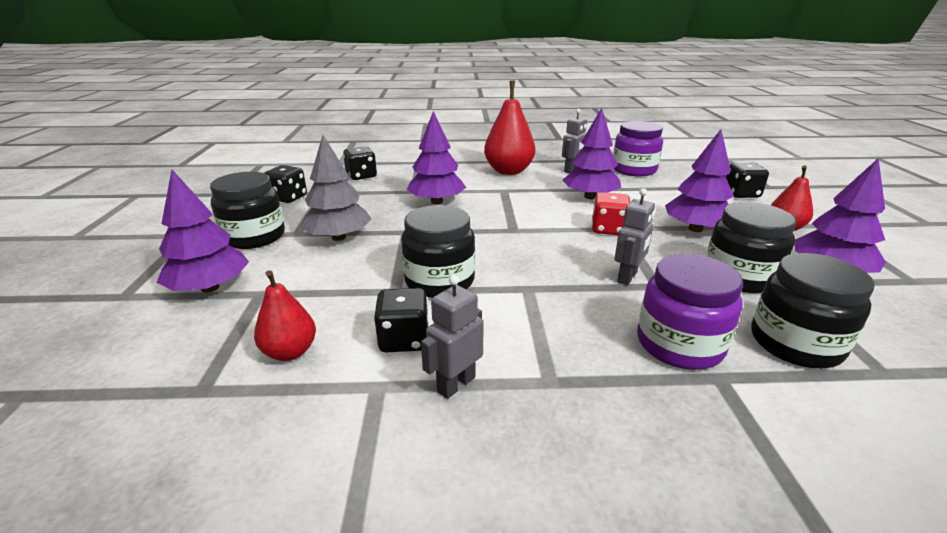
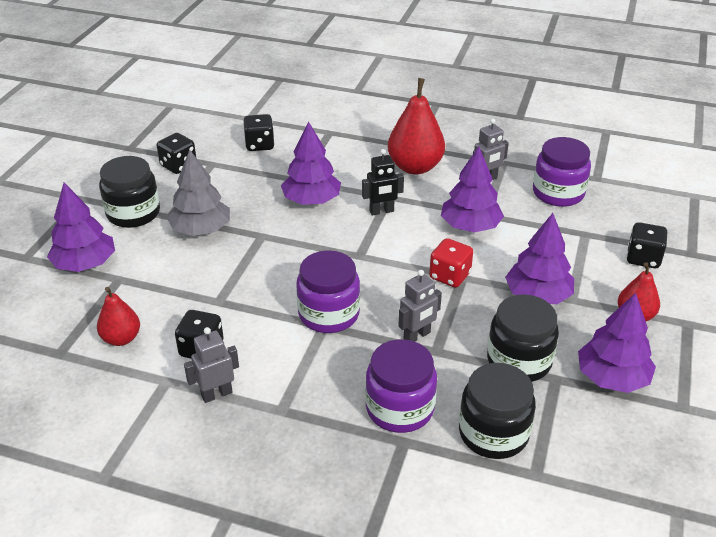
camera: 20 degrees right, 10 degrees up
(439, 281) = (258, 300): black jar -> none
(506, 199) = (381, 211): none -> black robot
(524, 278) = (329, 314): none -> purple jar

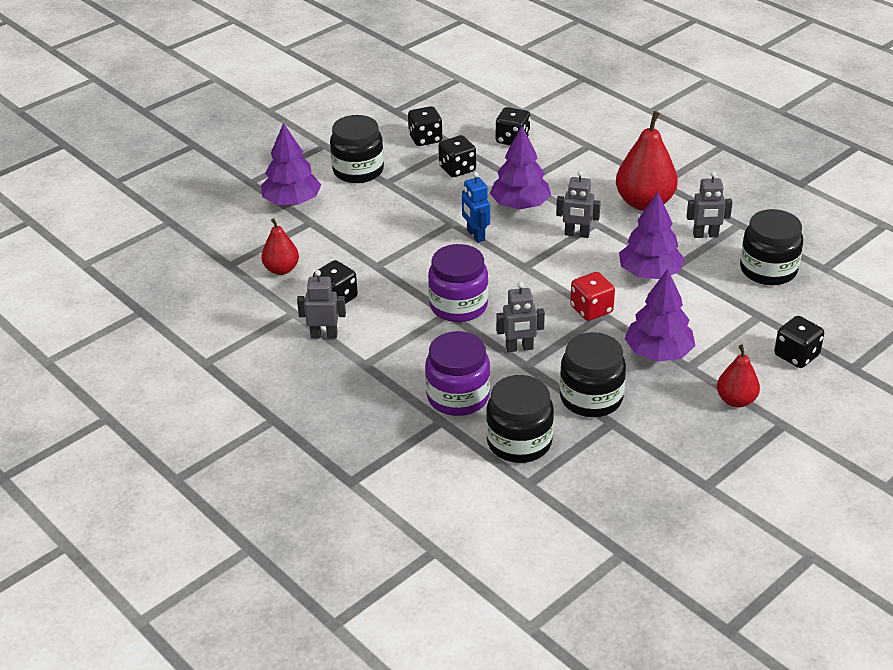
camera: 30 degrees right, 0 degrees up
(201, 230) = (404, 202): grey tree -> none
(229, 185) = (457, 169): none -> black dice
(293, 240) = (475, 235): none -> blue robot
(381, 211) = (577, 234): black robot -> grey robot
(558, 193) = (768, 270): purple jar -> black jar
(612, 378) = (663, 440): purple tree -> none

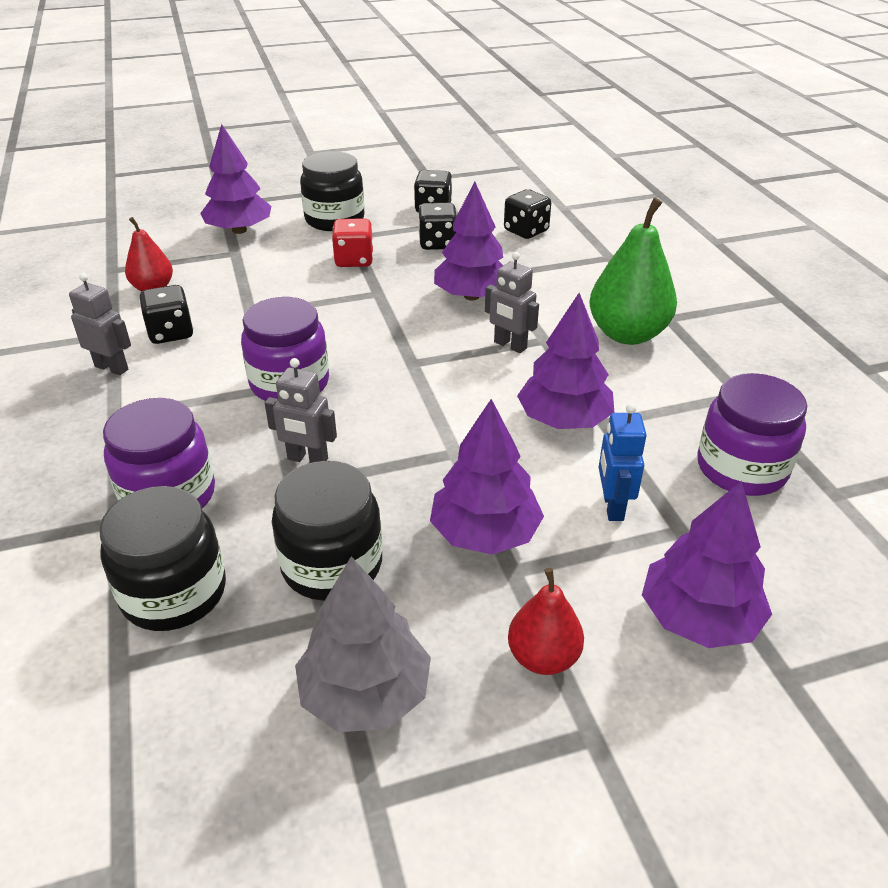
camera: 25 degrees right, 0 degrees up
(475, 235) = (389, 313): blue robot -> blue robot (612, 506)
(591, 310) = (445, 441): red dice -> red dice (354, 260)
(644, 203) = (627, 334): red pear -> green pear
(664, 447) = (365, 693): none -> grey tree
(705, 235) = (680, 395): grey robot -> none
(768, 270) = (741, 468): black jar -> purple jar
(796, 355) = (699, 618): black dice -> purple tree

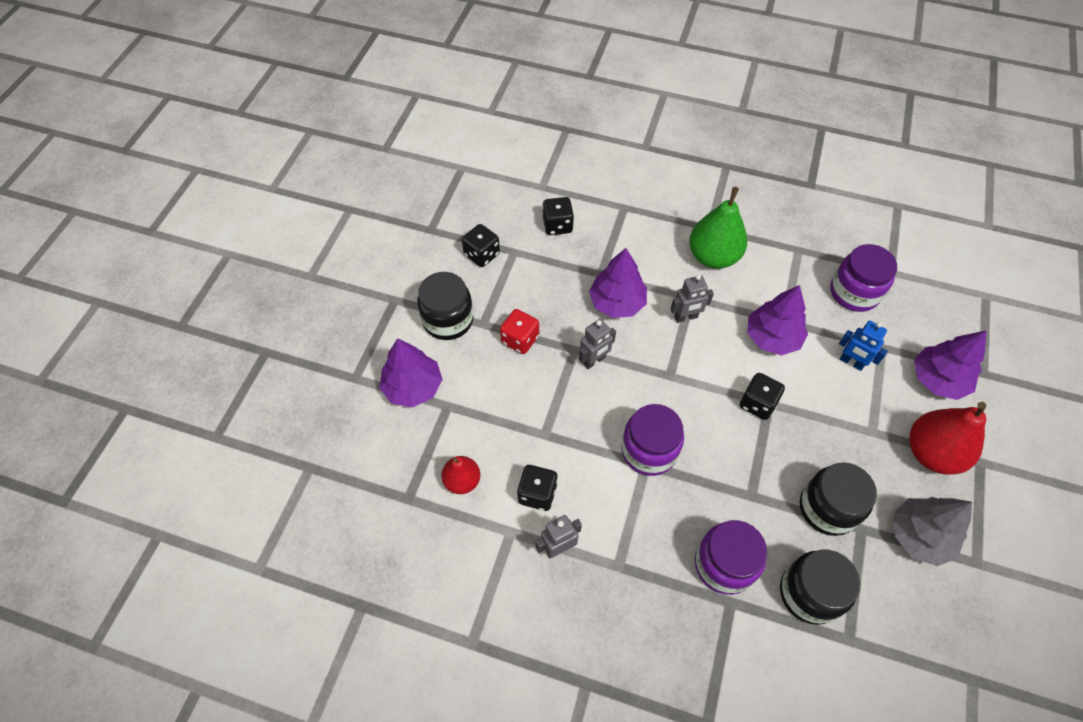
camera: 55 degrees left, 20 degrees up
(307, 459) = (732, 477): grey robot -> grey robot (594, 360)
(437, 243) = (535, 281): black dice -> black dice (757, 403)
(485, 533) = (841, 427): purple tree -> none
(543, 657) = (931, 453): red pear -> red pear, size x1.72

